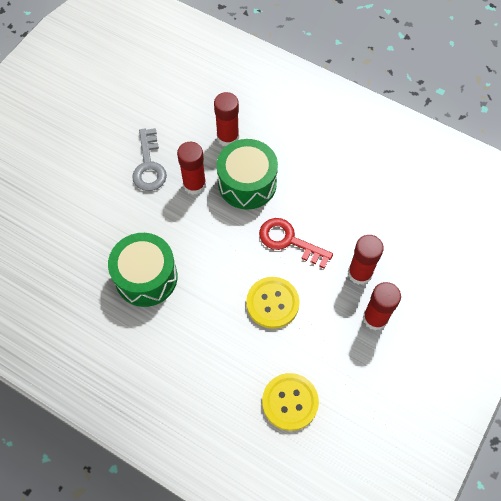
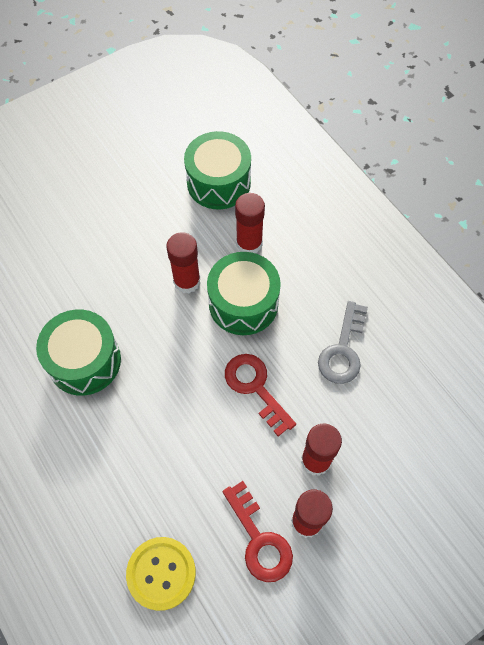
camera: 25 degrees right, 0 degrees up
(149, 166) = (150, 241): grey key -> grey key (343, 350)
(179, 100) = (218, 182): none -> green drum
(272, 303) = (201, 450): yellow button -> none
(348, 346) = (259, 539): none -> red key

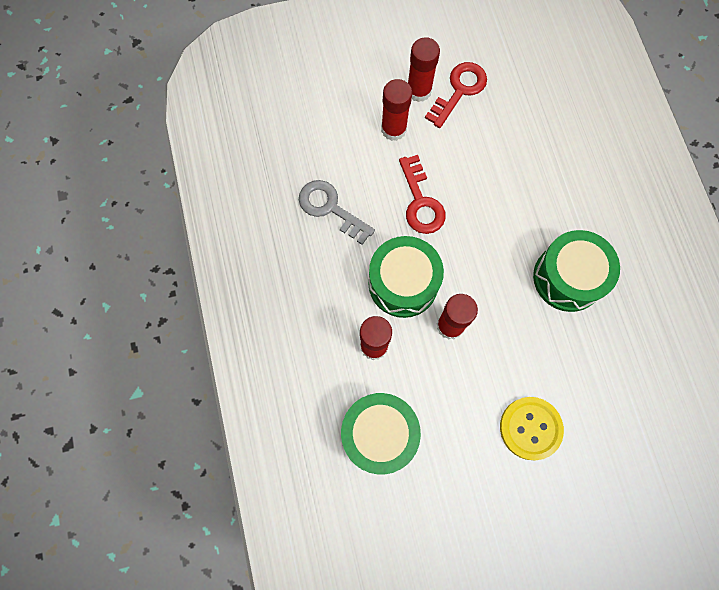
camera: 160 degrees left, 10 degrees up
(161, 573) = (540, 93): yellow button -> yellow button (530, 428)
(259, 539) = (459, 91): red key -> red key turned 45 degrees clockwise
(343, 350) = (330, 208): grey key -> grey key turned 90 degrees counterclockwise

